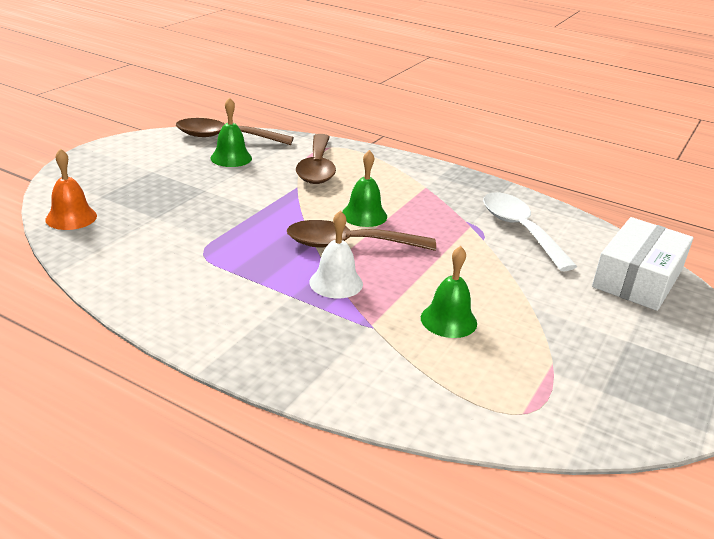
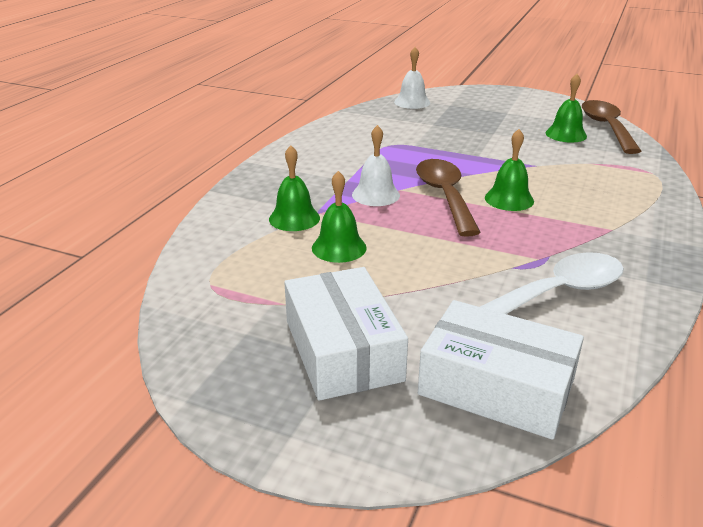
camera: 85 degrees right, 0 degrees up
(71, 217) = (412, 102): orange bell -> white bell
(317, 168) = (590, 170): brown spoon -> none
(381, 343) = (294, 218): none -> green bell
(614, 338) = (343, 350): none -> white box

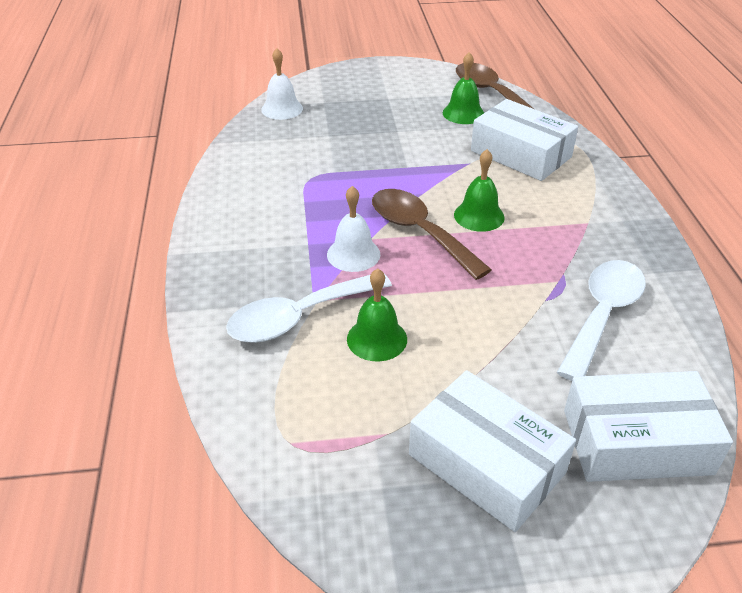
camera: 30 degrees left, 10 degrees up
(294, 218) = (299, 317): green bell -> white spoon
(593, 170) = (521, 154): none -> white box

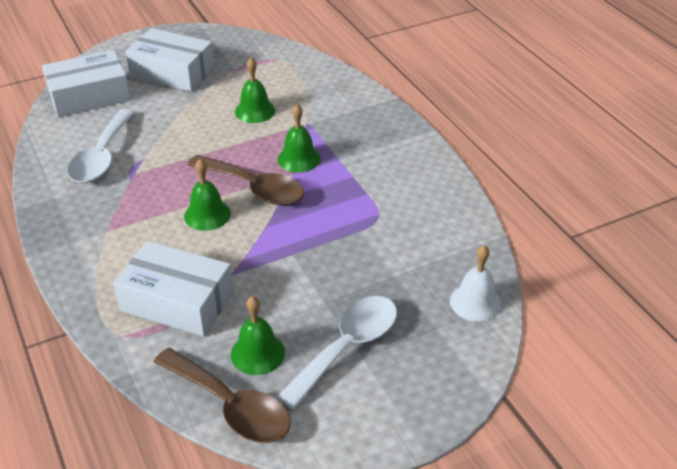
camera: 160 degrees right, 0 degrees up
(299, 317) = (312, 111): white spoon -> white spoon (347, 347)
(353, 254) = (299, 159): white bell -> green bell

